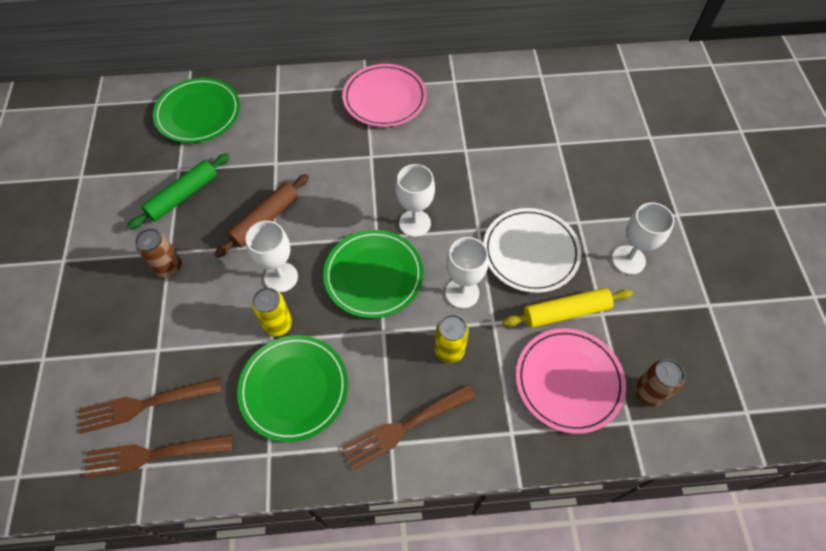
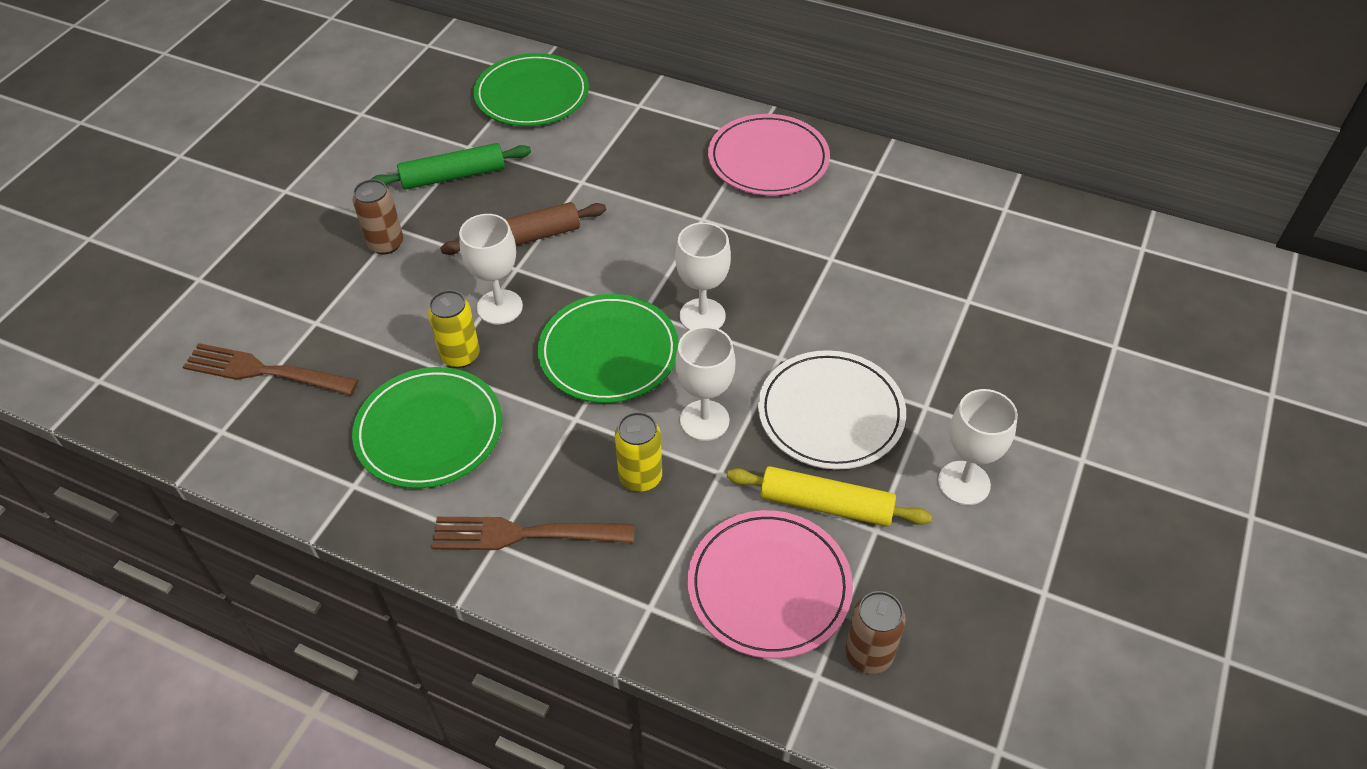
camera: 30 degrees right, 10 degrees down
(153, 454) = (237, 425): brown fork -> none

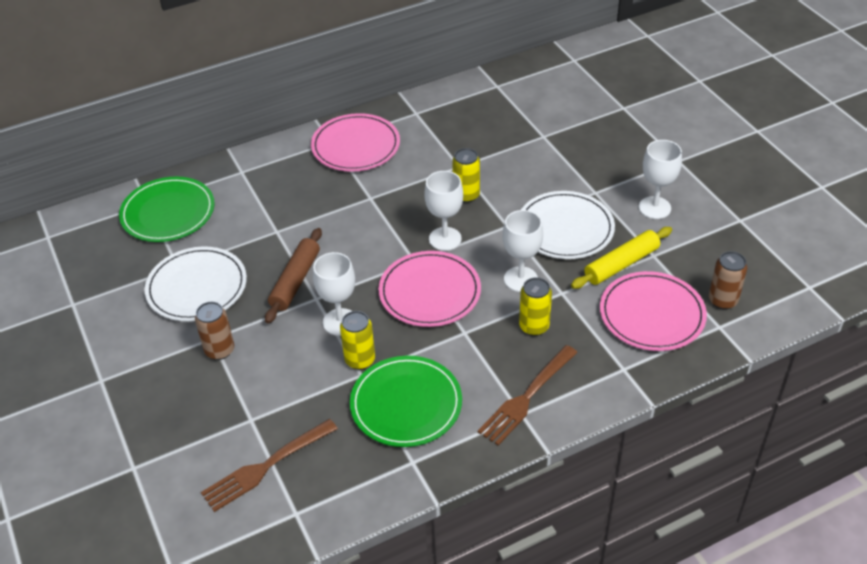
camera: 50 degrees left, 5 degrees down
(453, 176) = (197, 287): green rolling pin -> white plate
(609, 352) = (430, 292): green plate -> pink plate
(790, 292) = (466, 195): none -> yellow can

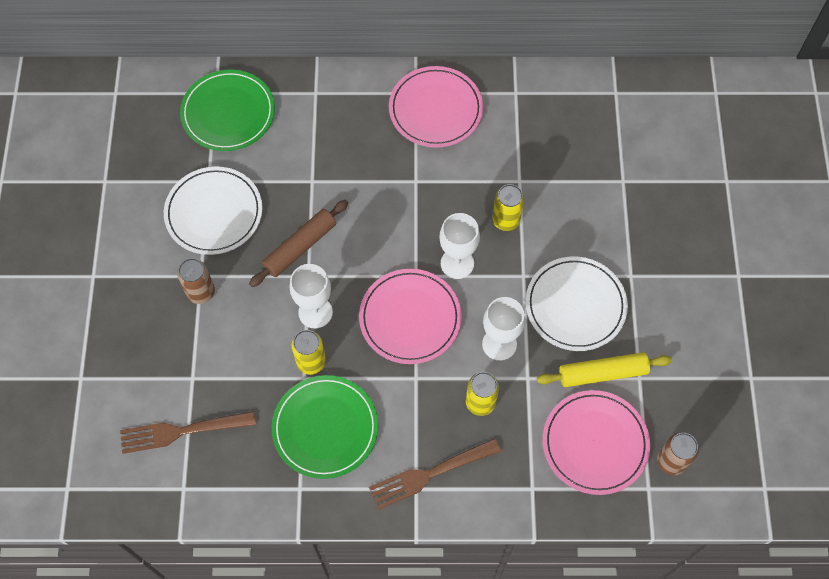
camera: 25 degrees right, 20 degrees up
(654, 208) = (677, 322): white goblet -> none

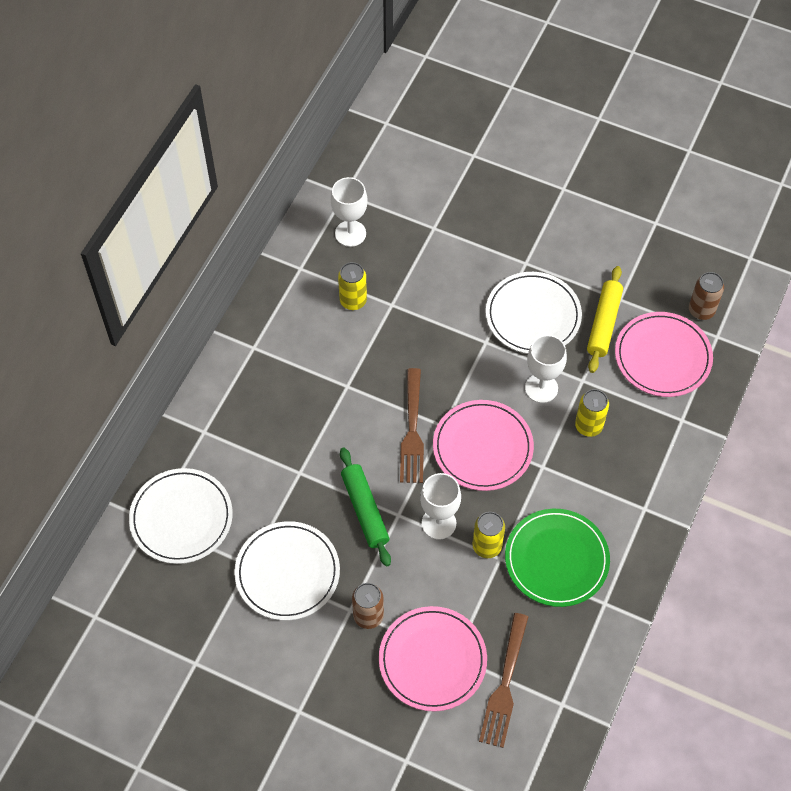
camera: 65 degrees left, 5 degrees down
(228, 113) = (181, 518): green plate -> white plate
(300, 247) = (365, 510): brown rolling pin -> green rolling pin
(430, 474) = (636, 492): brown fork -> brown fork (412, 430)
(435, 109) = (281, 338): pink plate -> pink plate (432, 660)
(457, 263) = (448, 388): white goblet -> white goblet (350, 233)
(506, 220) = (425, 332): yellow can -> yellow can (353, 301)

